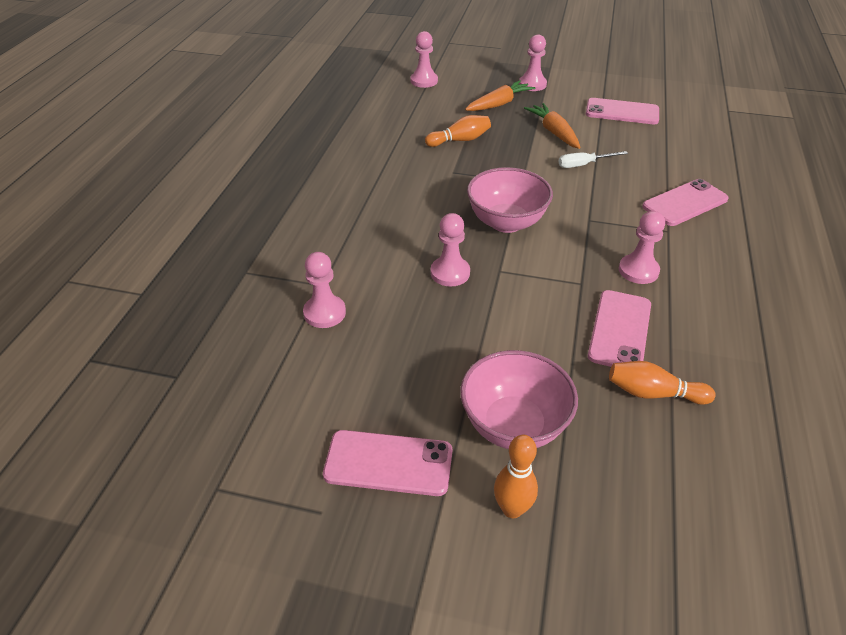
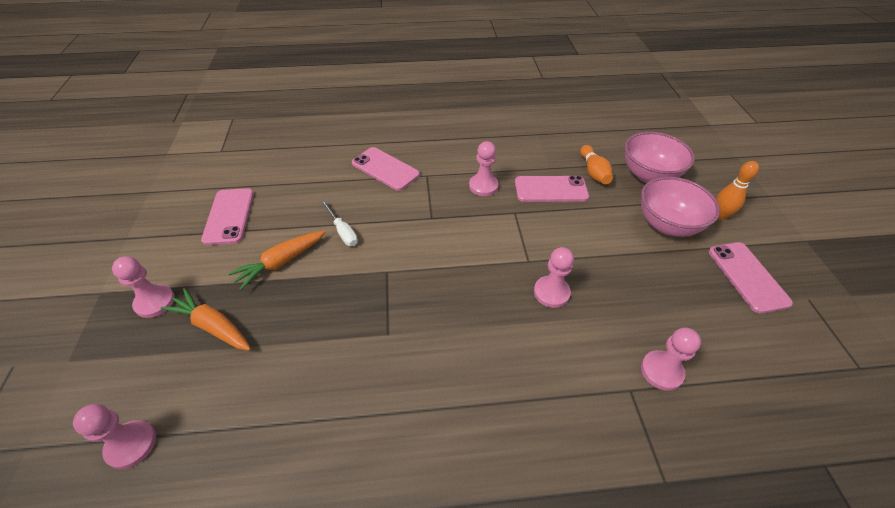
camera: 110 degrees left, 5 degrees up
(460, 140) = (315, 345): orange bowling pin -> none
(506, 222) = (460, 269): pink bowl -> pink bowl (648, 175)

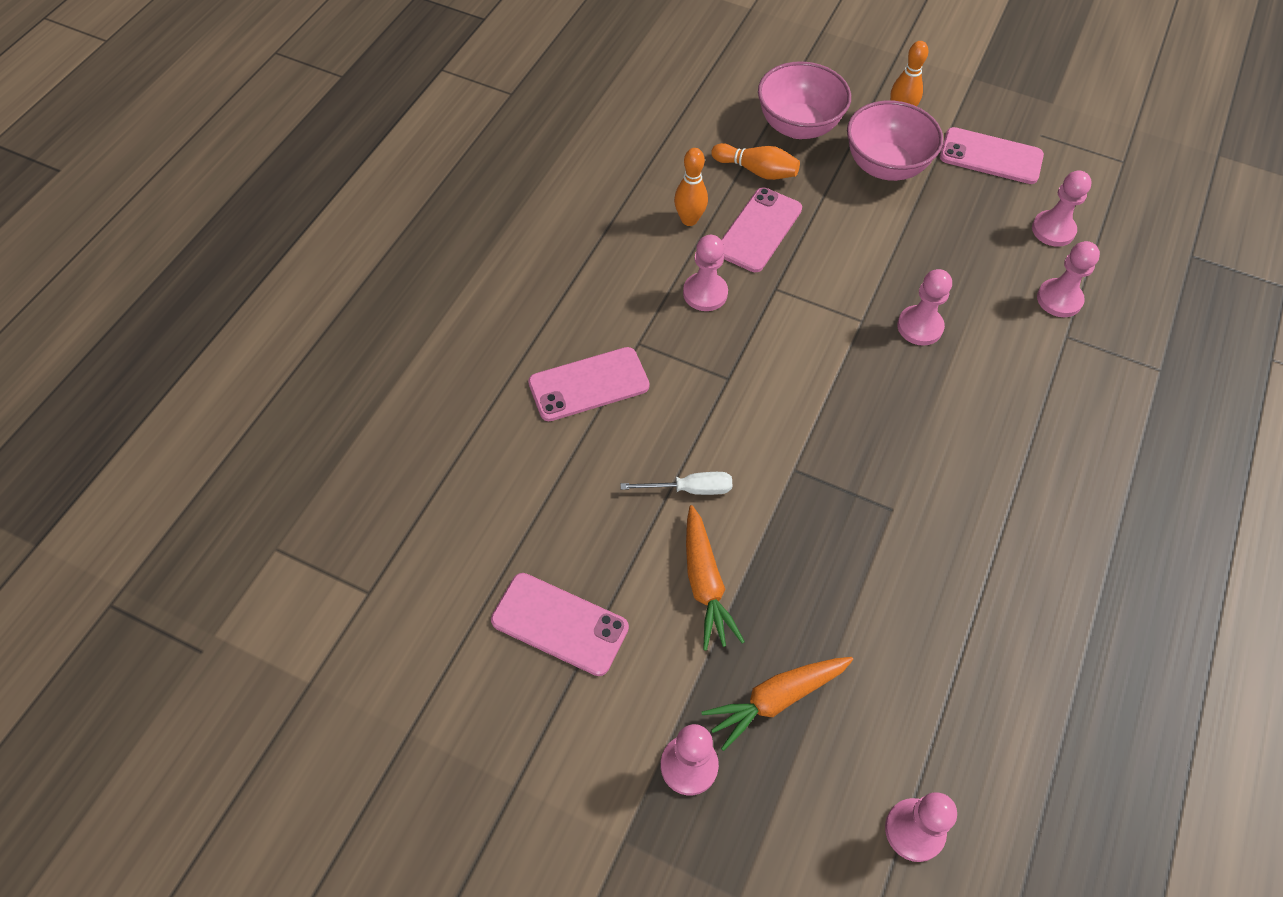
camera: 60 degrees left, 10 degrees up
(528, 161) = (689, 220): none -> orange bowling pin
(725, 342) = (1053, 230): none -> pink pawn

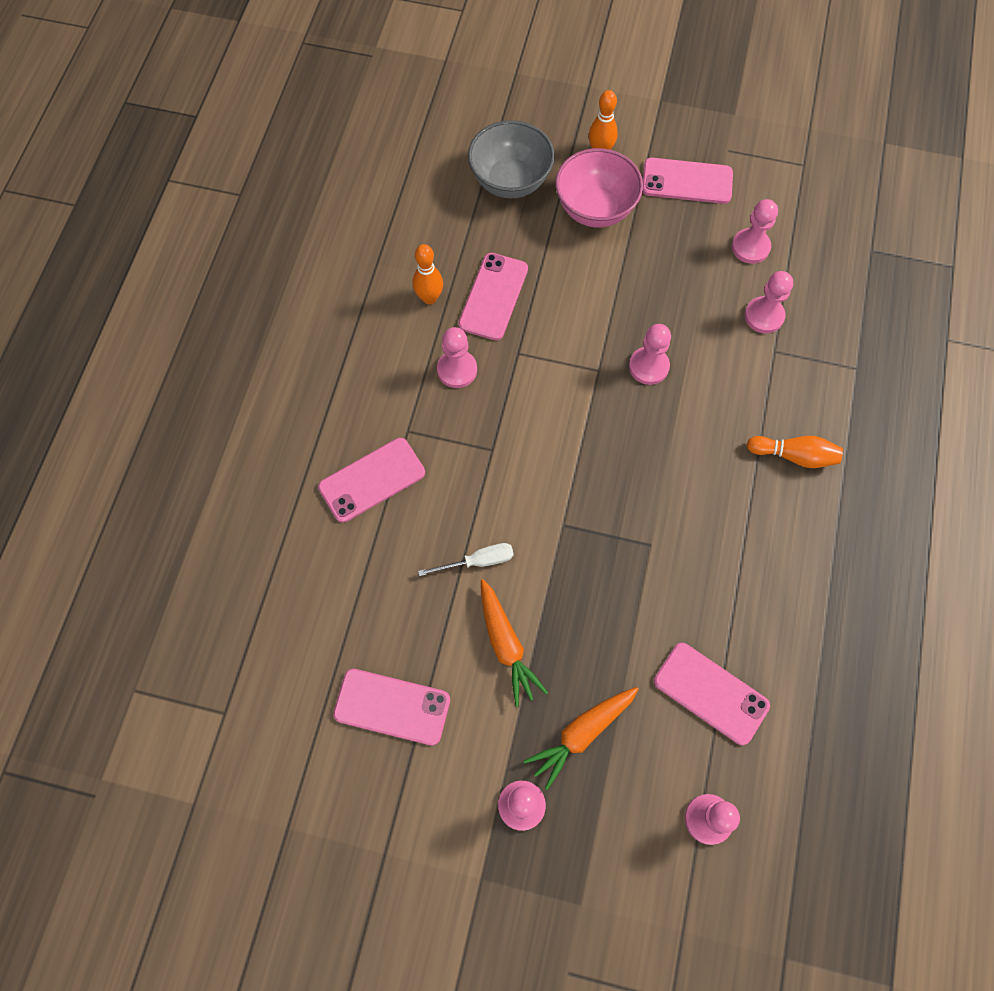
camera: 10 degrees left, 10 degrees up
(757, 171) = (481, 235): orange bowling pin -> orange bowling pin (794, 456)
(798, 126) = (510, 181): pink bowl -> grey bowl
(939, 685) = (711, 693): none -> pink phone

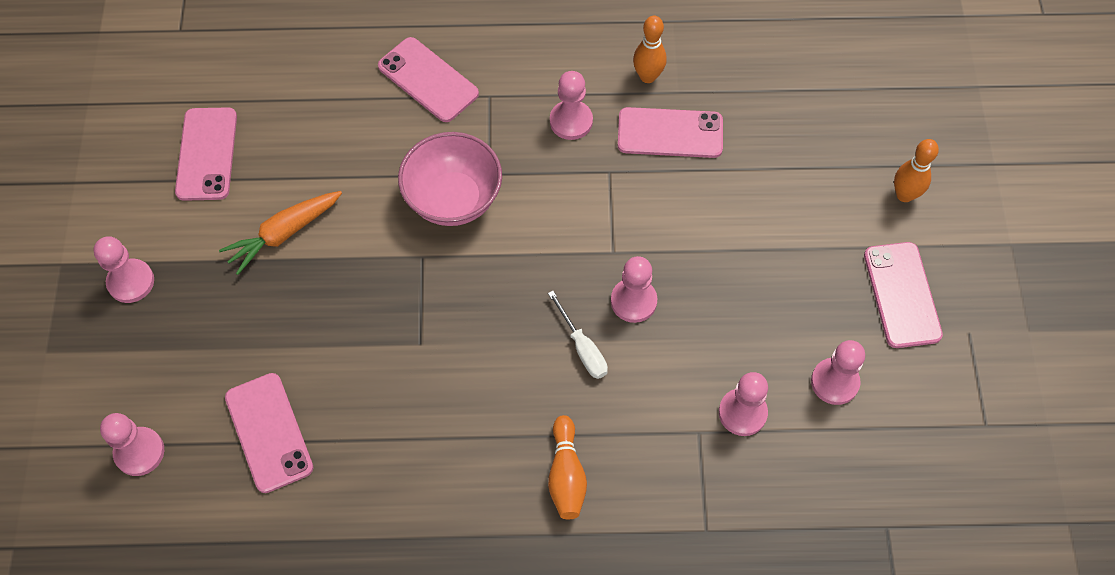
camera: 75 degrees right, 5 degrees down
(478, 561) = (364, 190): white screwdriver -> white screwdriver (582, 348)
(510, 181) = (825, 115): grey bowl -> none
(581, 734) = (207, 319): orange carrot -> none
(595, 209) = (822, 206): pink bowl -> pink bowl (453, 199)
(711, 693) = (269, 432): pink phone -> pink phone turned 45 degrees counterclockwise

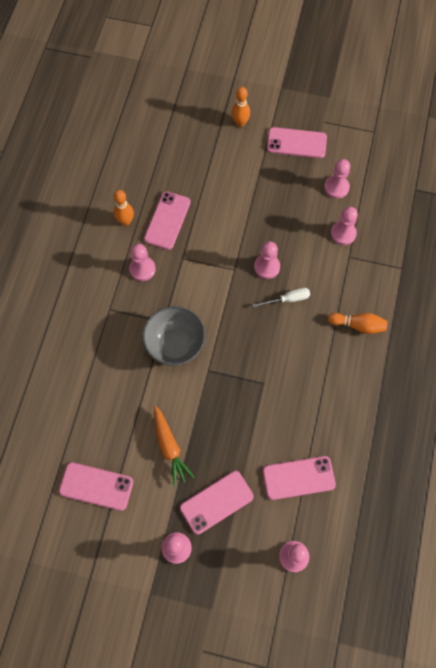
camera: 75 degrees left, 5 degrees up
(428, 80) = (86, 341): pink phone -> pink phone (216, 502)
(453, 199) = (175, 345): pink bowl -> grey bowl

